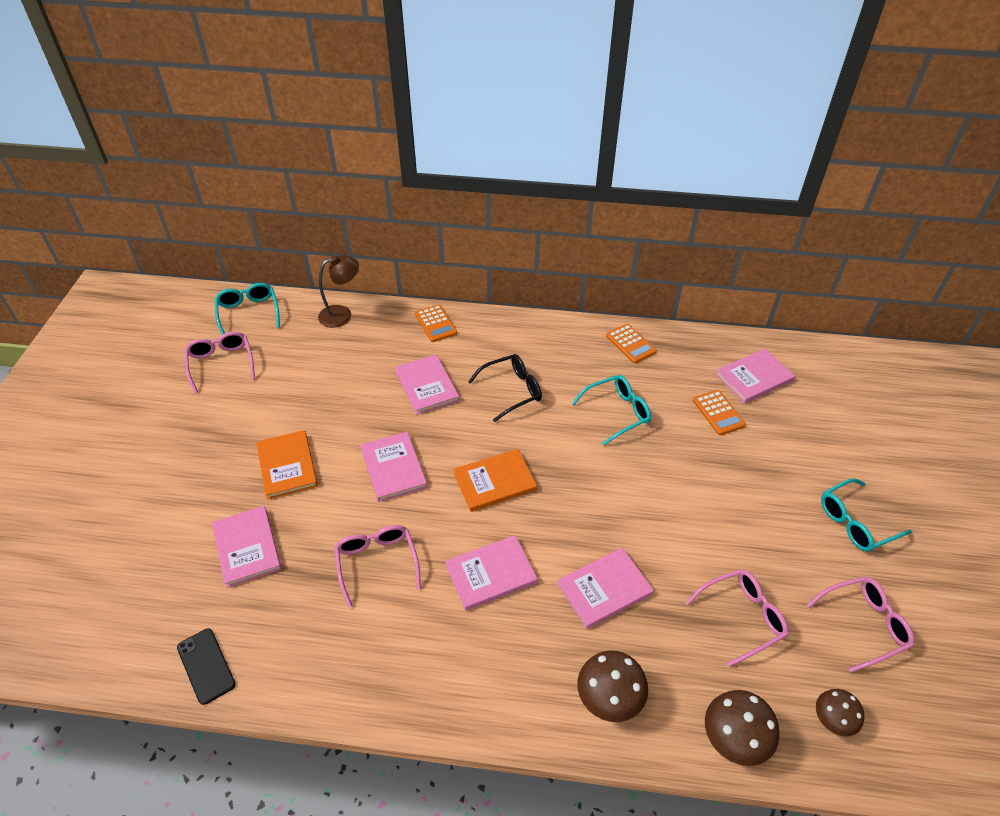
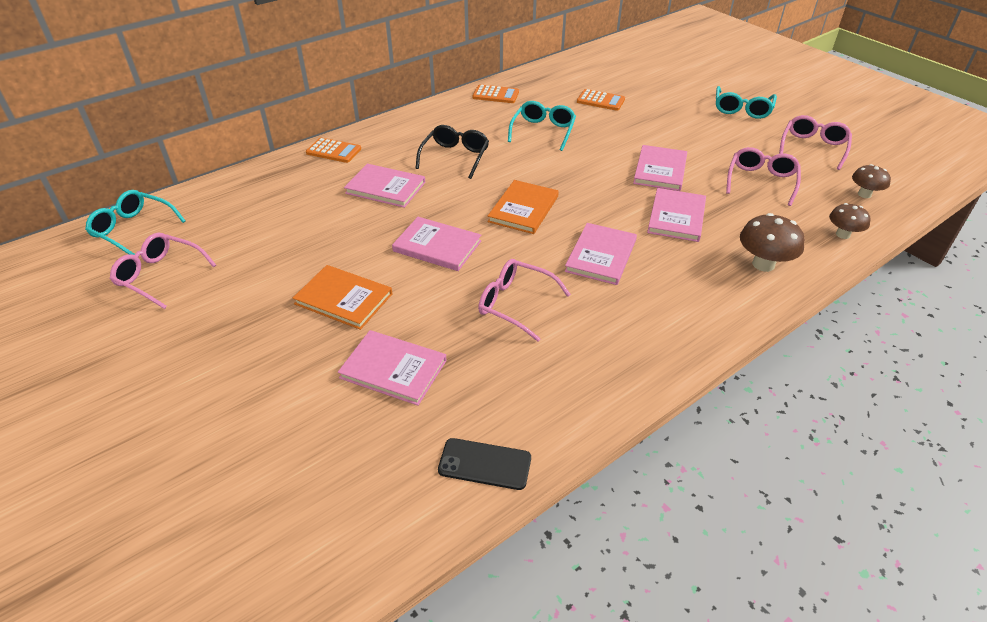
camera: 45 degrees left, 5 degrees down
(342, 314) = (237, 185): brown lamp -> none
(733, 739) = (843, 234): brown mushroom -> brown mushroom, size x0.65
(754, 377) = (593, 75): pink book -> pink book (660, 170)

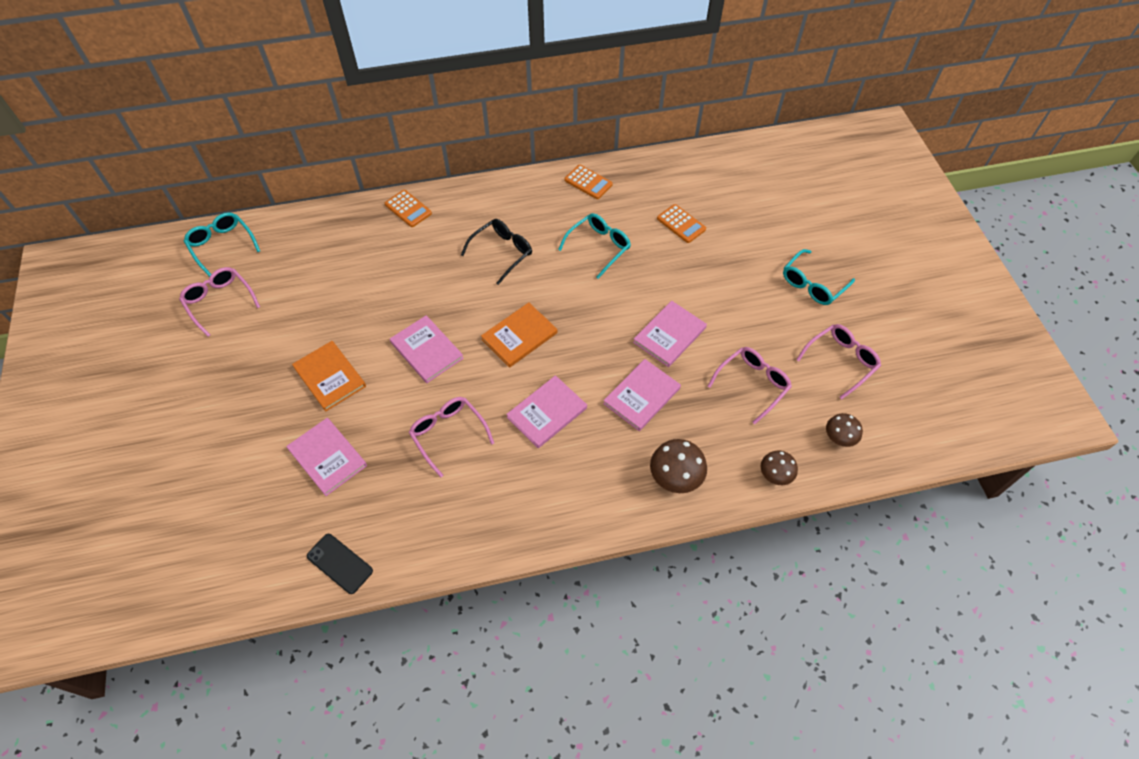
camera: 25 degrees right, 15 degrees up
(385, 188) = (424, 269): pink book -> none

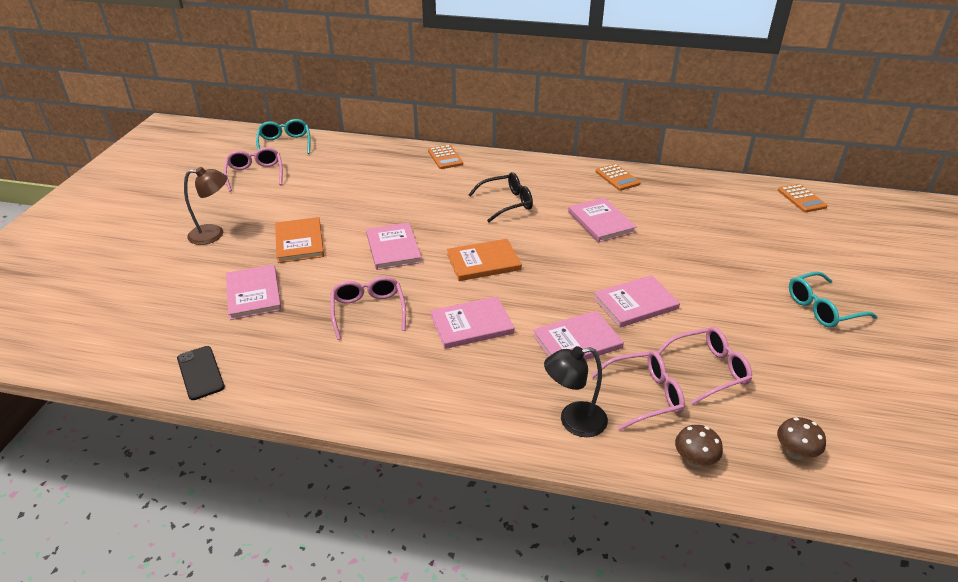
camera: 25 degrees right, 20 degrees down
(233, 399) = (214, 234): none -> brown lamp
(599, 247) = (601, 222): turquoise glasses -> pink book
(675, 477) = (573, 421): brown mushroom -> black lamp
(681, 224) = (694, 226): orange calculator -> orange calculator (801, 199)
(841, 361) = (829, 383): pink glasses -> pink glasses (644, 395)

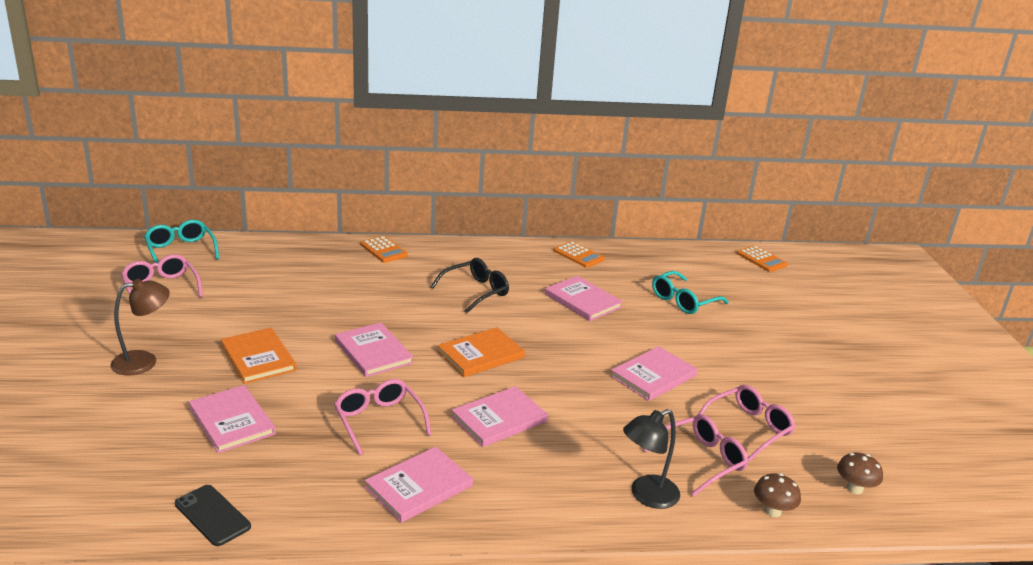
camera: 20 degrees left, 10 degrees down
(577, 341) = (614, 420): pink book -> pink book (419, 487)
(822, 308) = (822, 358): turquoise glasses -> turquoise glasses (683, 301)

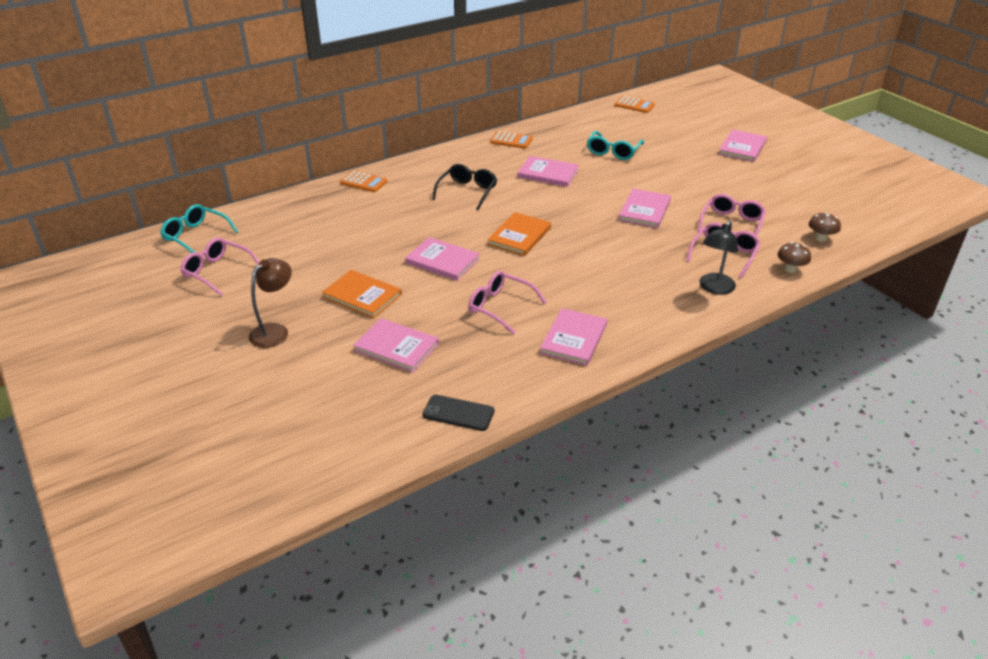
camera: 25 degrees left, 10 degrees up
(499, 419) = (578, 275): pink book -> pink book (742, 148)

